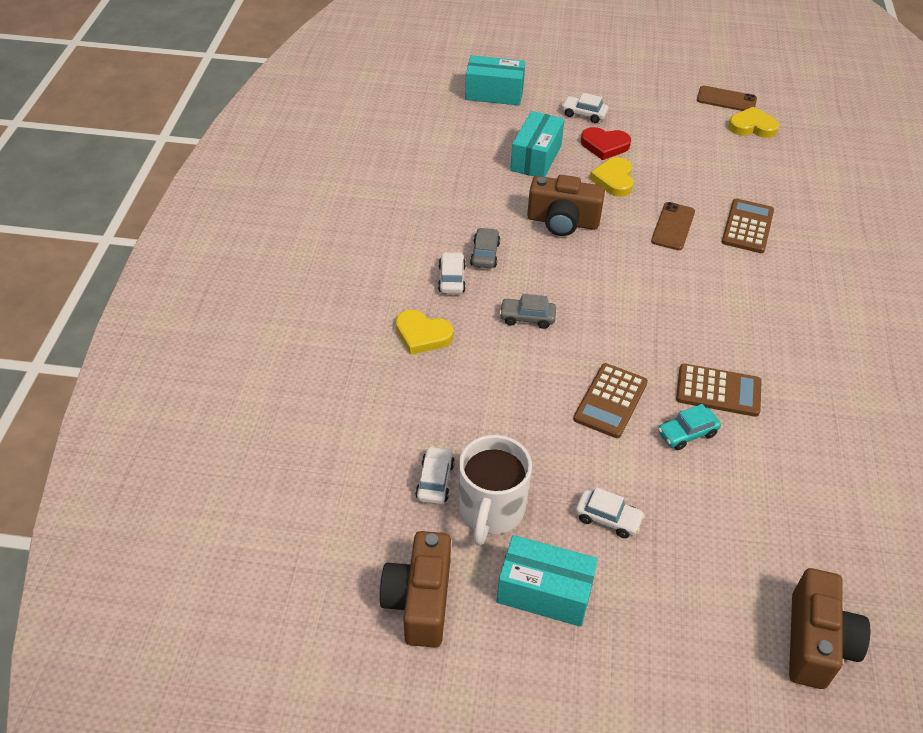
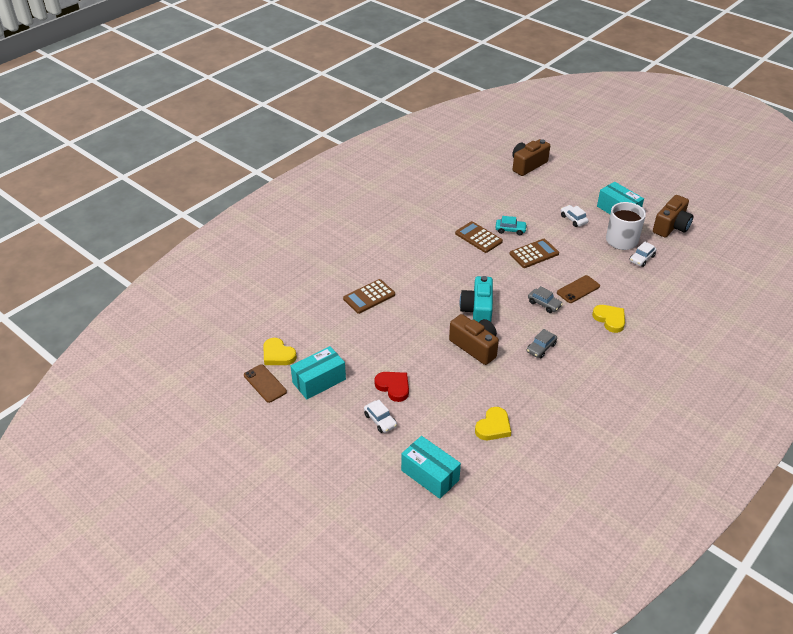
camera: 145 degrees left, 5 degrees down
(451, 279) = (572, 342): white car -> none
(536, 158) = (450, 399): turquoise box -> turquoise box (319, 381)
(602, 268) = (477, 311): none -> turquoise camera
(614, 180) = (414, 359): yellow heart -> yellow heart (493, 427)
(673, 226) = (411, 315): brown phone -> brown phone (578, 289)

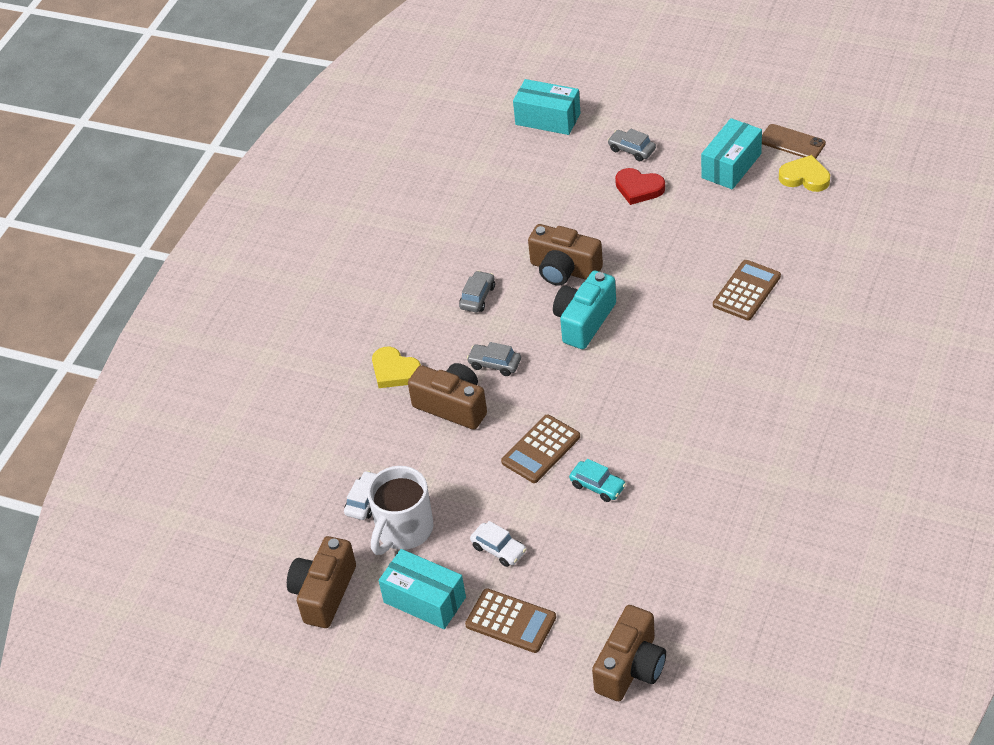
camera: 165 degrees right, 5 degrees up
(380, 420) = (632, 150): white car -> grey car
(477, 311) = (584, 321): turquoise camera -> turquoise camera turned 135 degrees counterclockwise
(478, 237) = (643, 451): brown calculator -> brown calculator (511, 621)
(493, 427) = (500, 185): yellow heart -> none
(510, 230) = (597, 486): turquoise car -> turquoise car turned 135 degrees counterclockwise
(578, 289) = (452, 406): brown phone -> brown camera

